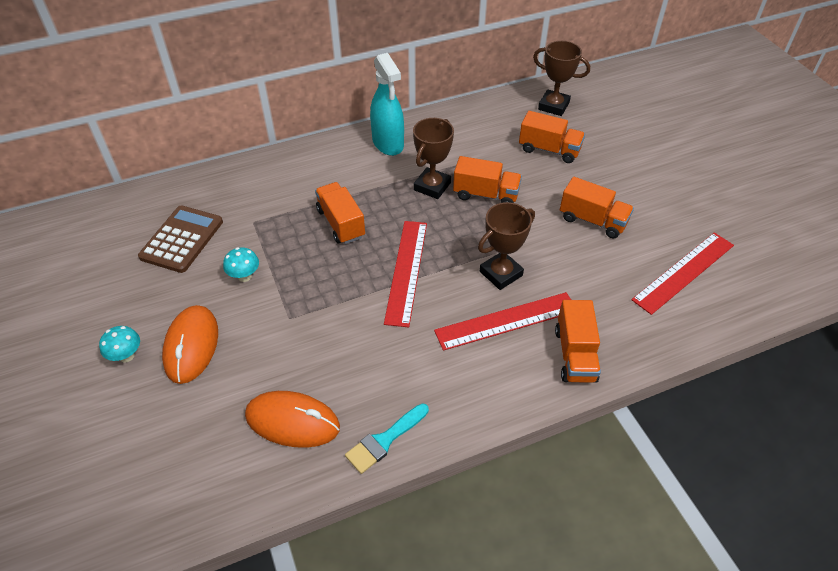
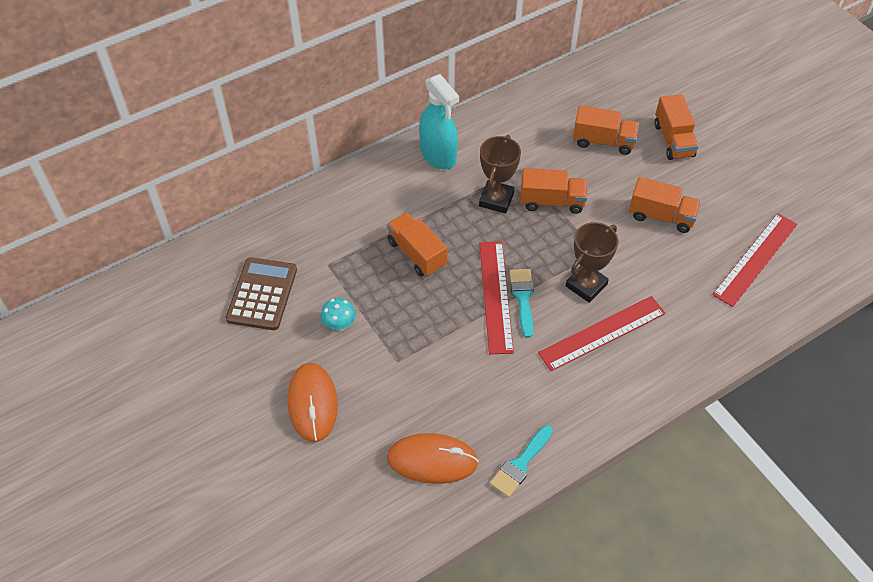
camera: 10 degrees left, 5 degrees up
(126, 356) = (253, 423): turquoise mushroom -> none
(433, 277) = (523, 298): none -> turquoise brush
(553, 106) = (597, 88): brown trophy -> none
(575, 355) = (671, 357): orange truck -> orange truck (673, 140)

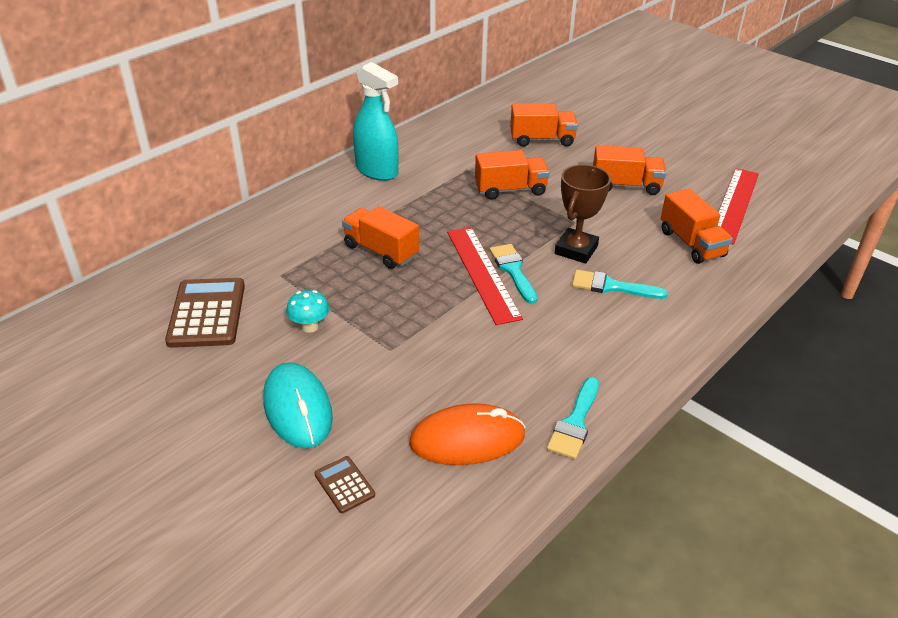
camera: 15 degrees left, 15 degrees down
(313, 403) = (298, 408): orange mouse -> turquoise mouse
(331, 479) = (344, 485): none -> brown calculator
(496, 199) = (451, 196): brown trophy -> none
(602, 333) = (612, 286): red ruler -> turquoise brush
(673, 140) = (609, 131): orange truck -> orange truck (691, 243)

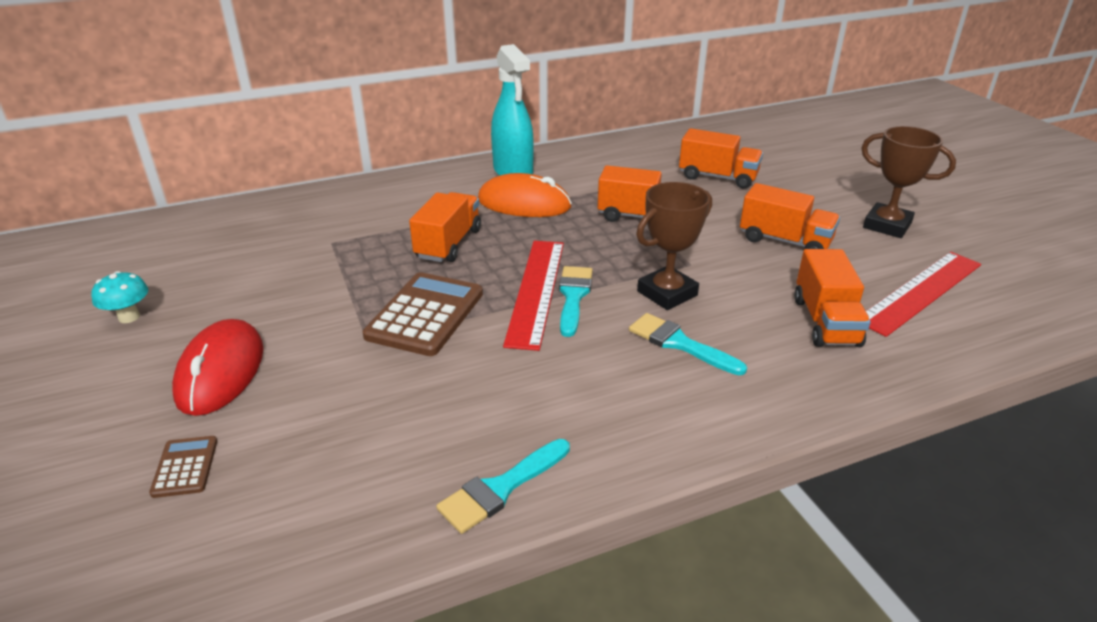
camera: 25 degrees right, 5 degrees down
(207, 313) = (232, 259): brown calculator -> brown calculator (425, 315)
(298, 408) = (221, 371): turquoise mouse -> red mouse
(310, 327) = (311, 296): turquoise mushroom -> turquoise mushroom (129, 317)
(381, 251) = (448, 244): orange truck -> orange truck turned 45 degrees clockwise
(467, 439) = (358, 463): orange mouse -> orange mouse (524, 203)
(684, 156) = (887, 225): none -> brown trophy

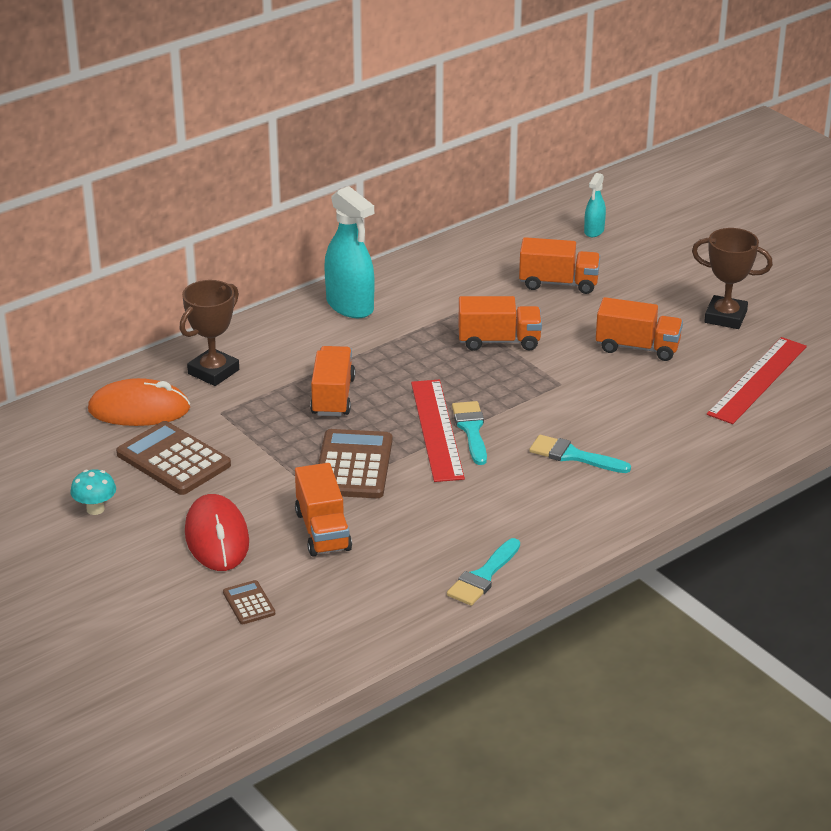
camera: 15 degrees left, 0 degrees up
(250, 279) = (173, 459): none -> brown calculator
(524, 203) = (381, 342): orange mouse -> orange mouse (139, 409)
(667, 293) = (549, 414): brown trophy -> brown trophy (213, 372)
(764, 143) = (594, 231): none -> turquoise spray bottle
(825, 322) = (684, 419): orange truck -> orange truck (323, 531)

